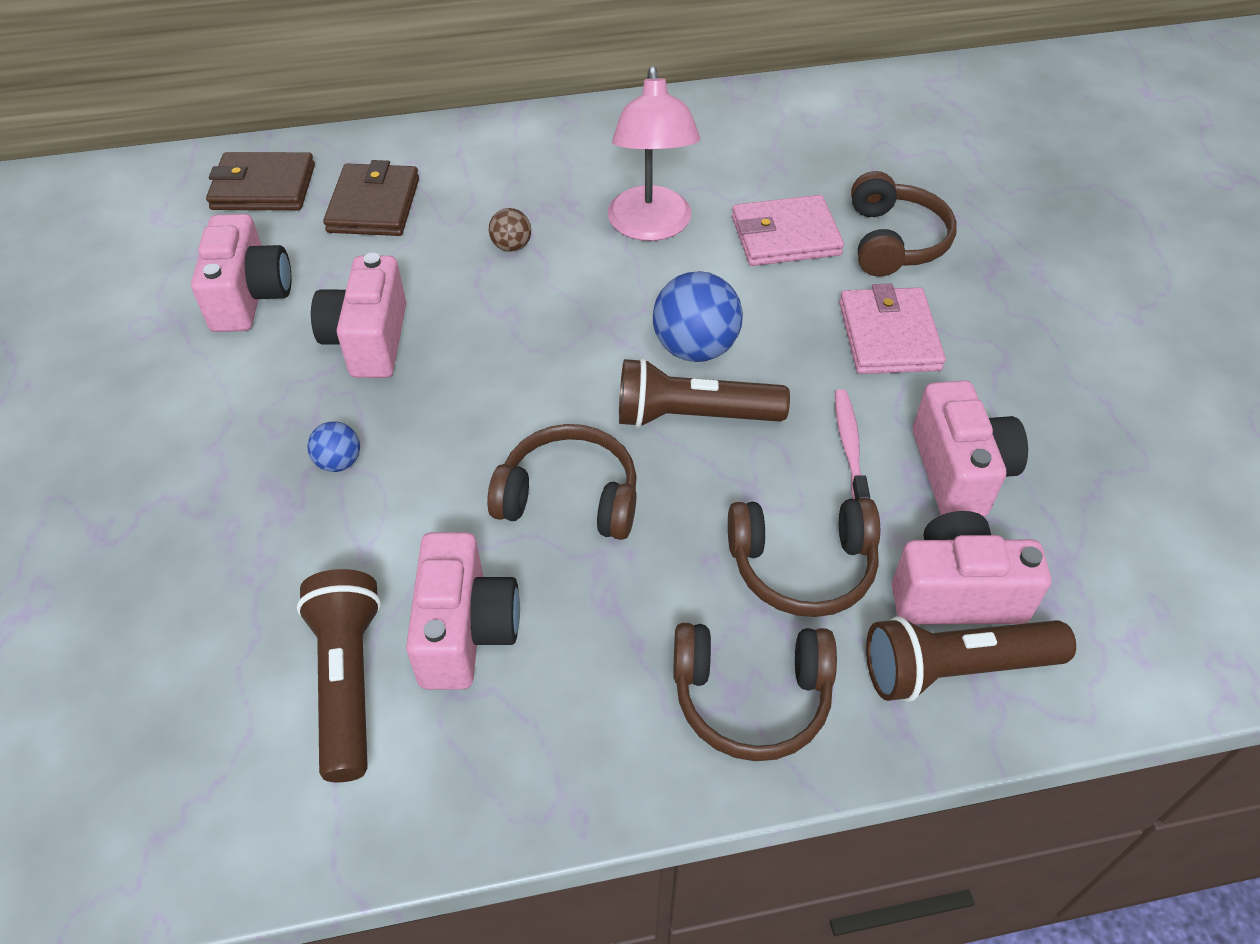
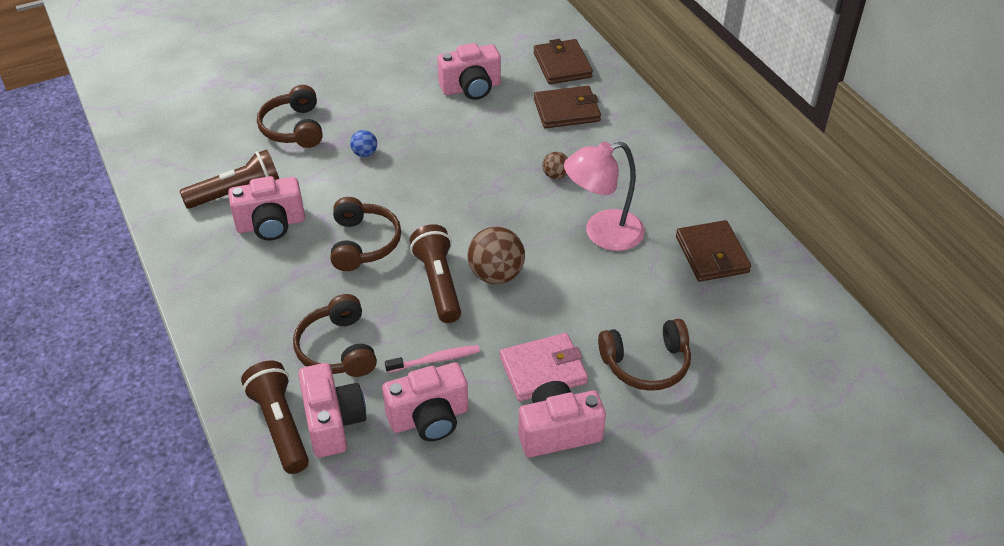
camera: 75 degrees right, 5 degrees down
(368, 340) = (454, 139): pink camera -> pink camera (558, 432)
(695, 348) = (496, 274): blue ball -> brown ball
(723, 145) = (712, 254): none -> brown wallet
(751, 698) = (249, 339): brown headphones -> brown headphones (294, 128)
(785, 236) = (624, 303): pink wallet -> none

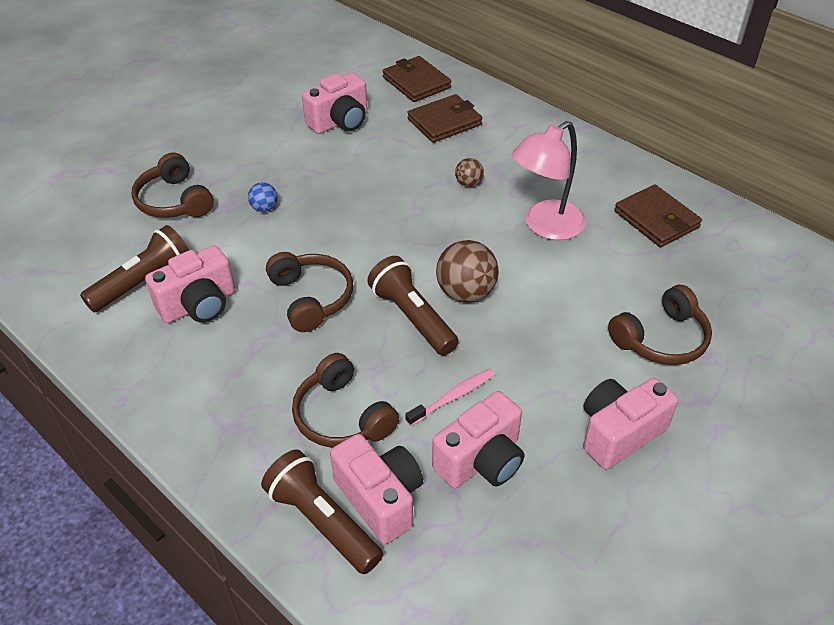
camera: 20 degrees left, 0 degrees up
(543, 370) = (567, 375): pink wallet -> none

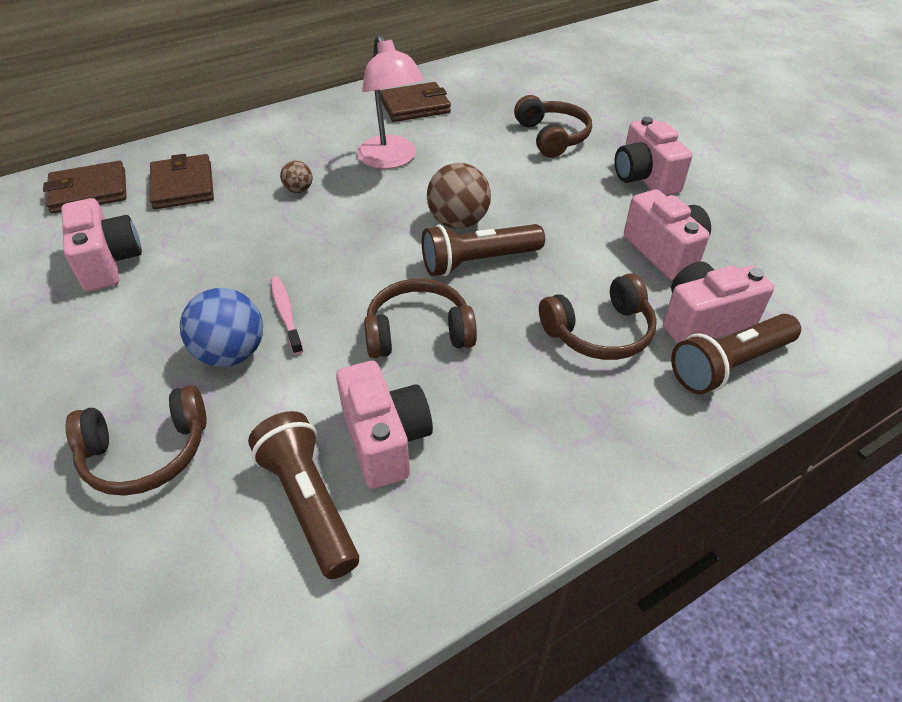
camera: 75 degrees left, 0 degrees up
(264, 208) = (231, 354): blue ball -> blue ball, size x1.90
(453, 397) = (589, 255): pink toothbrush -> pink toothbrush (286, 314)

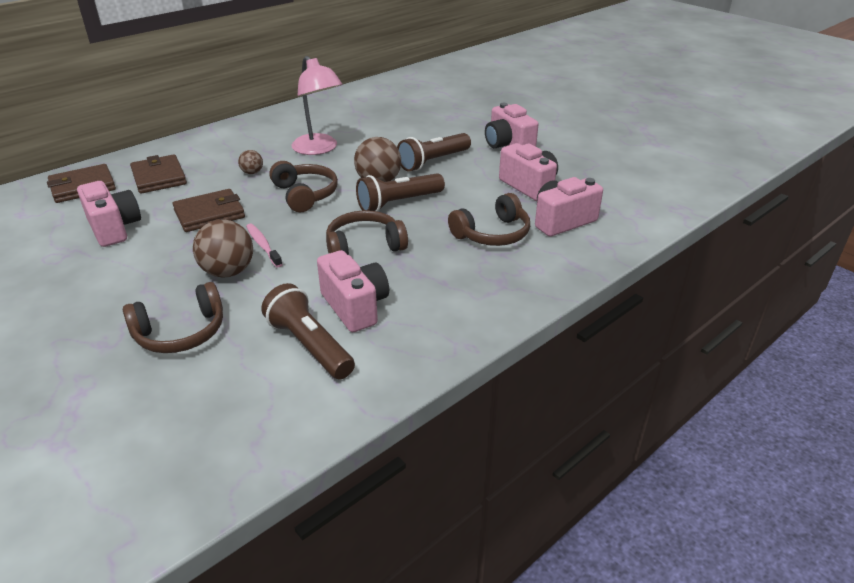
camera: 10 degrees left, 10 degrees down
(231, 354) = (228, 272): blue ball -> brown ball
(415, 106) = (329, 115): brown wallet -> brown wallet (209, 214)
(552, 137) = (437, 126): brown headphones -> brown headphones (305, 195)
(729, 365) = (583, 243): brown flashlight -> brown flashlight (433, 162)

